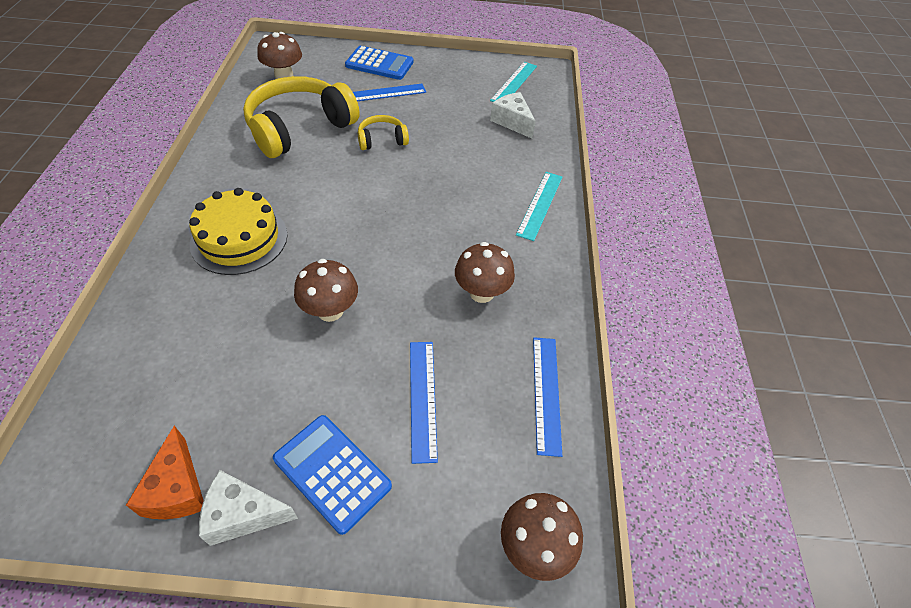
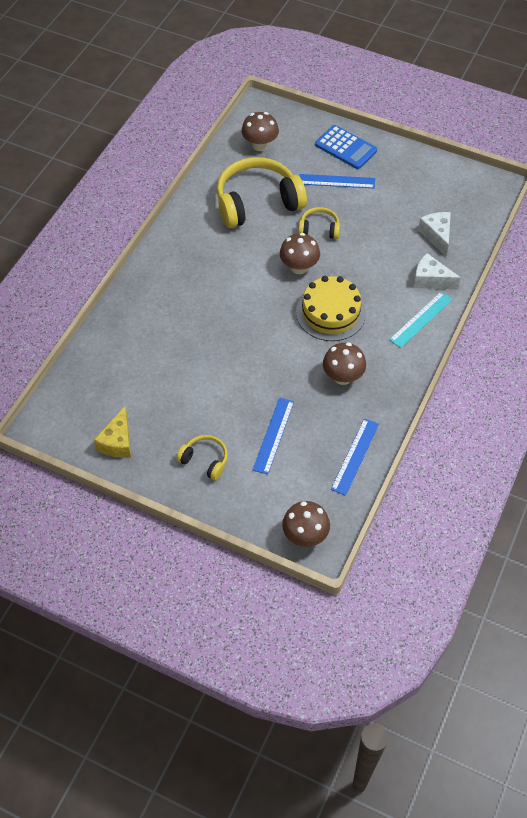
camera: 25 degrees right, 5 degrees up
(177, 489) = (117, 442): orange cheese -> yellow cheese
(239, 239) = (188, 290): yellow cake -> yellow cake (330, 312)
(243, 514) = (150, 466): white cheese -> white cheese (430, 280)
(330, 311) = (234, 361): brown mushroom -> brown mushroom (299, 267)
(332, 472) = (205, 460): blue calculator -> yellow headphones
(514, 83) = (459, 194): turquoise ruler -> none

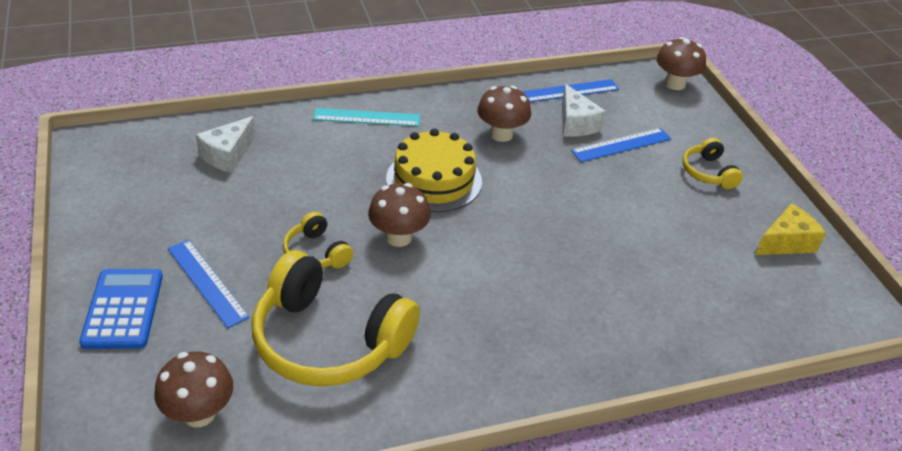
camera: 135 degrees left, 15 degrees down
(430, 280) = (303, 133): white cheese -> white cheese (576, 123)

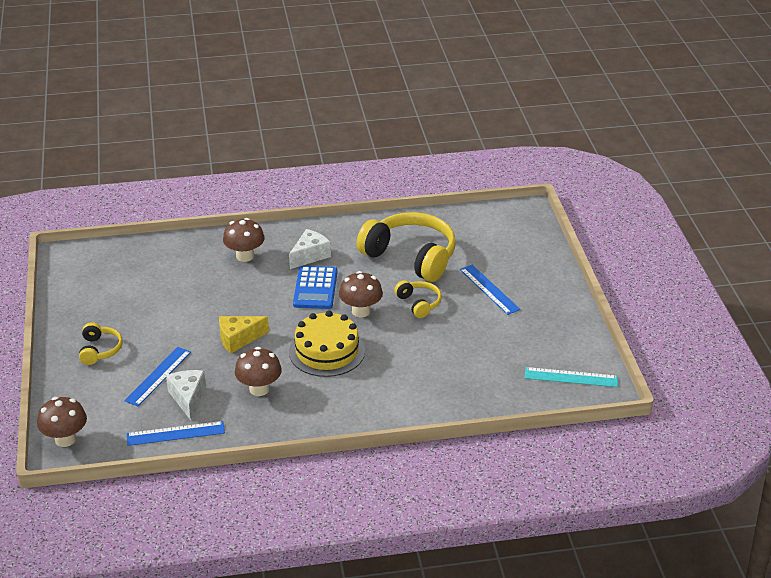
camera: 170 degrees left, 5 degrees down
(123, 309) = (537, 277): blue calculator -> blue calculator (315, 288)
(199, 413) = (480, 229): brown mushroom -> brown mushroom (245, 256)
(228, 155) = (491, 377): white cheese -> white cheese (310, 256)
(367, 117) = (375, 409): turquoise ruler -> turquoise ruler (571, 377)
(621, 145) = (158, 376): blue ruler -> blue ruler turned 45 degrees counterclockwise
(786, 242) = (81, 297): yellow cheese -> yellow cheese (238, 339)

